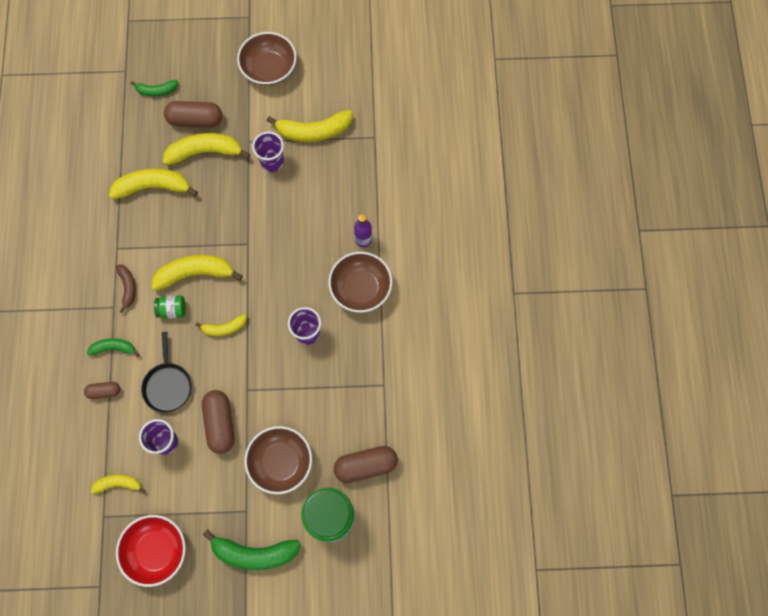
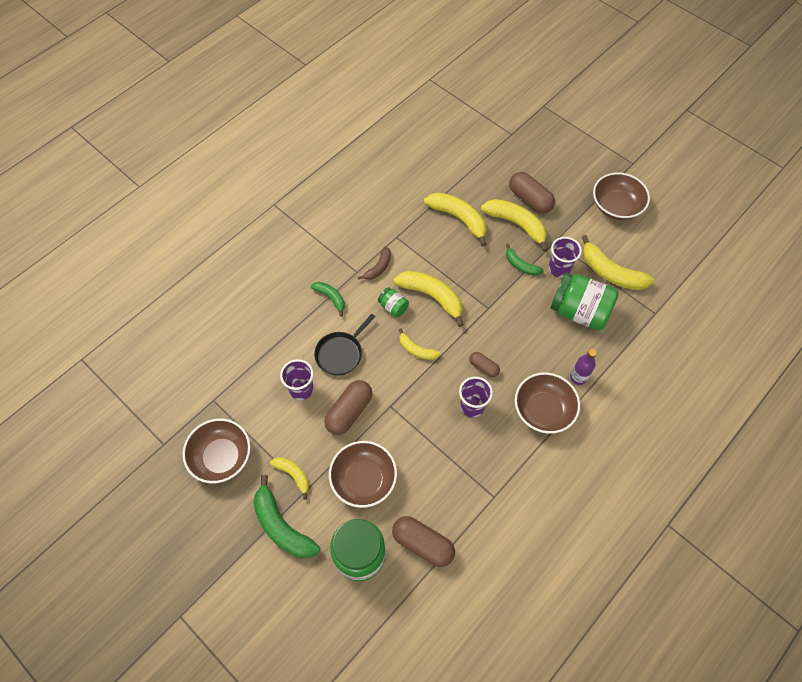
camera: 45 degrees right, 10 degrees down
(104, 391) = (296, 320): brown capsule -> brown capsule (483, 367)
(118, 484) = (244, 388): yellow banana -> yellow banana (293, 475)
(156, 551) = (221, 457): red bowl -> brown bowl
(157, 90) = (521, 161): green banana -> green banana (520, 265)
(318, 185) = (579, 311): none -> green jar

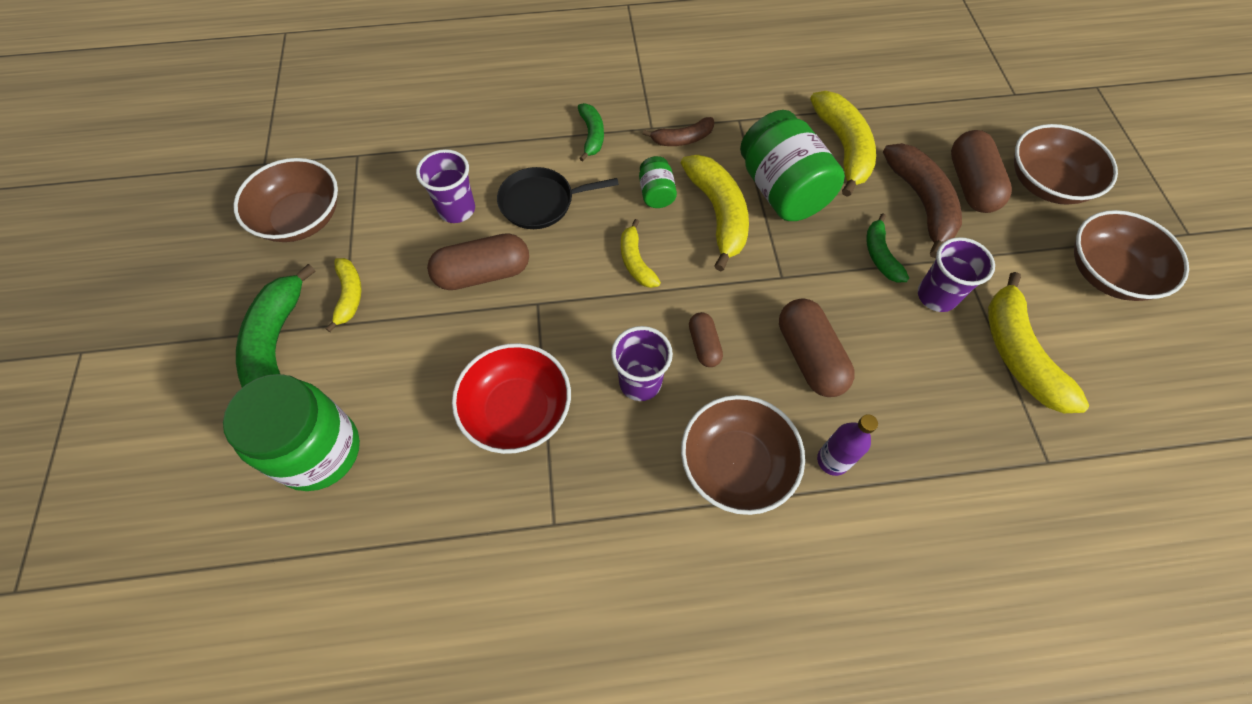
camera: 40 degrees right, 0 degrees up
(363, 479) = (417, 364): brown bowl -> brown bowl (1046, 183)
(423, 544) = (403, 504): brown capsule -> brown capsule (809, 357)
(431, 462) = (517, 411): none -> red bowl
(516, 224) = (921, 202): yellow banana -> brown banana
(579, 311) = (917, 372): green jar -> green jar (782, 190)

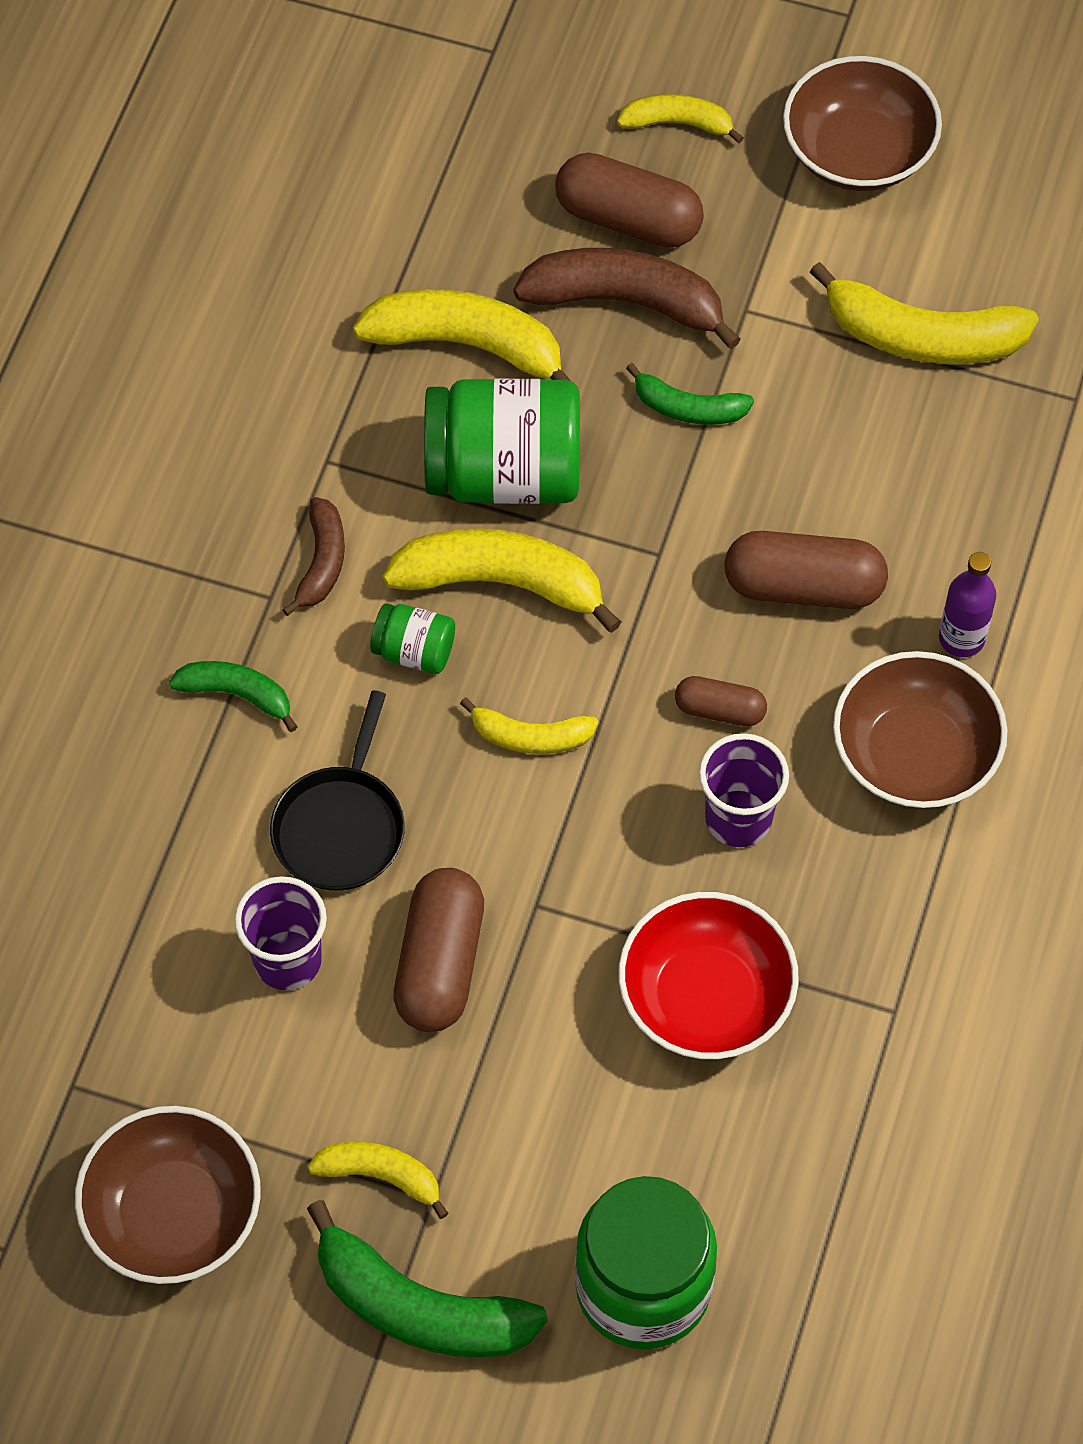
camera: 65 degrees left, 0 degrees up
(936, 296) = (789, 378): purple cup -> none
(1046, 183) = (678, 123): brown bowl -> yellow banana

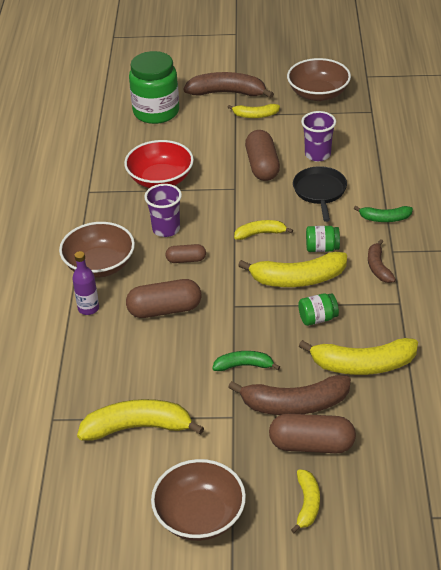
camera: 165 degrees right, 20 degrees down
(419, 1307) = (227, 93): green banana -> brown banana
(504, 472) = (317, 318): green jar -> green jar, size x0.47
(678, 123) = (307, 504): yellow banana -> yellow banana turned 75 degrees counterclockwise

